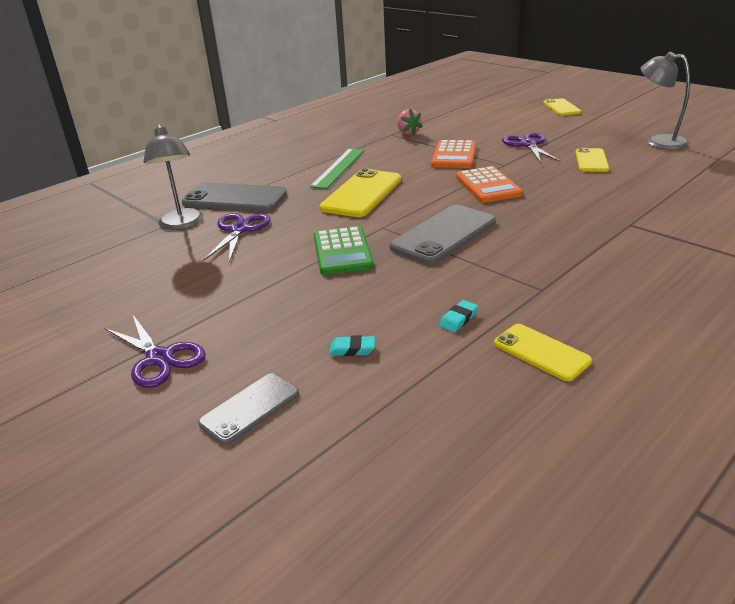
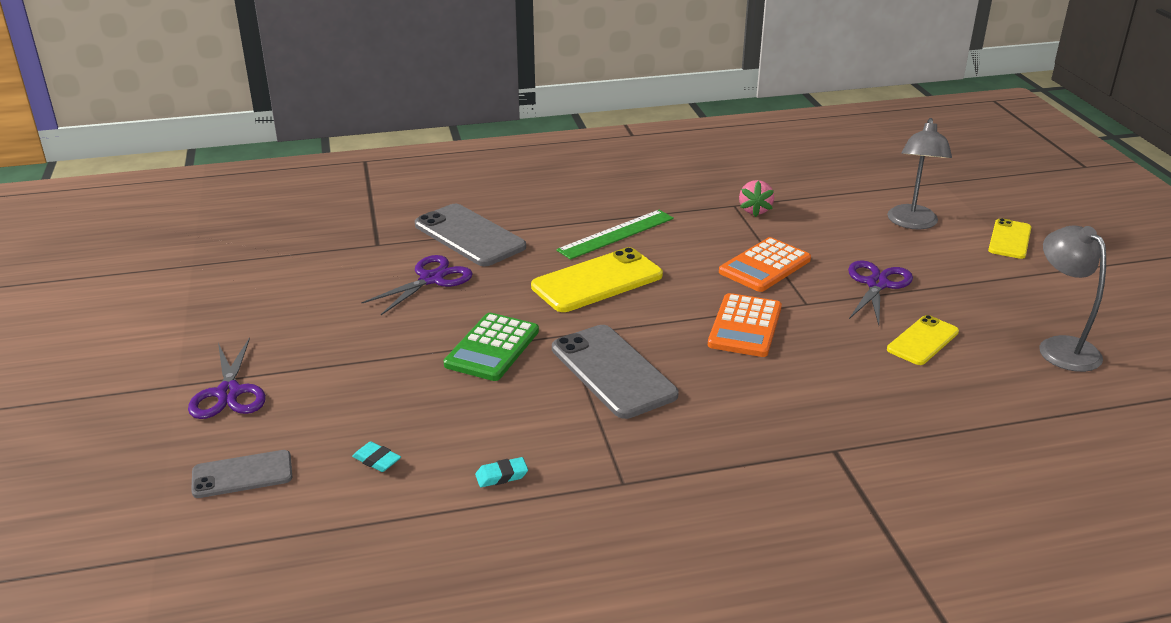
camera: 30 degrees right, 0 degrees up
(182, 224) = (390, 250): grey lamp -> grey lamp (912, 223)
(444, 235) = (613, 371): grey phone -> grey phone turned 75 degrees clockwise
(541, 352) = (529, 548): yellow phone -> none

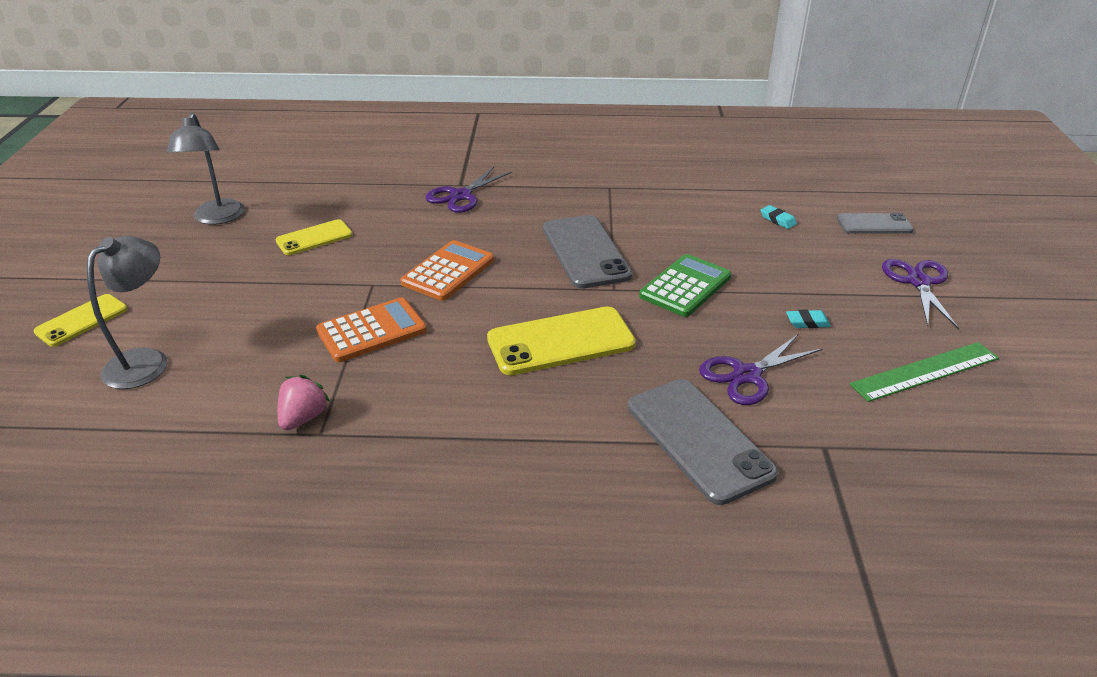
camera: 165 degrees left, 5 degrees up
(501, 476) = (689, 200): turquoise eraser -> turquoise eraser (807, 322)
(616, 234) = (506, 407): green ruler -> green ruler (925, 371)
(877, 284) = (286, 292): purple scissors -> purple scissors (461, 196)

